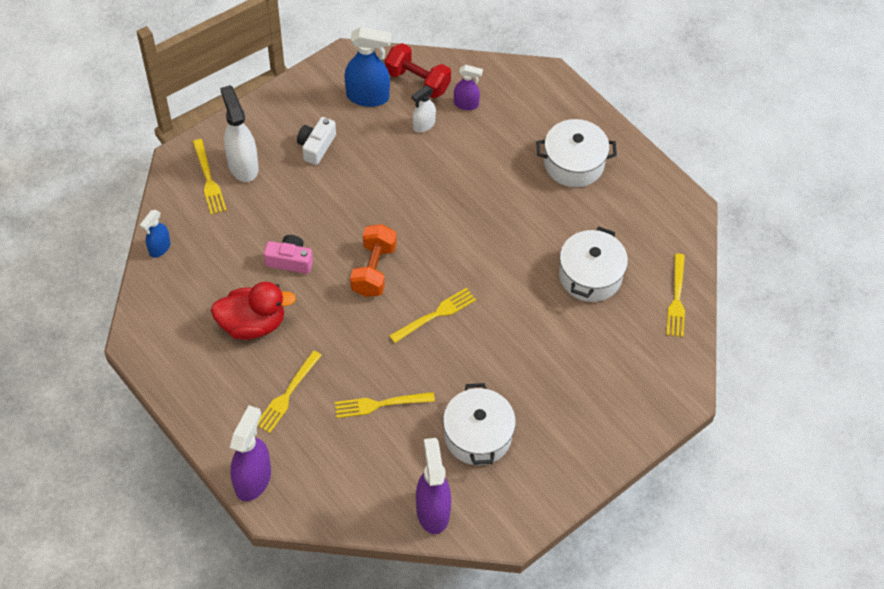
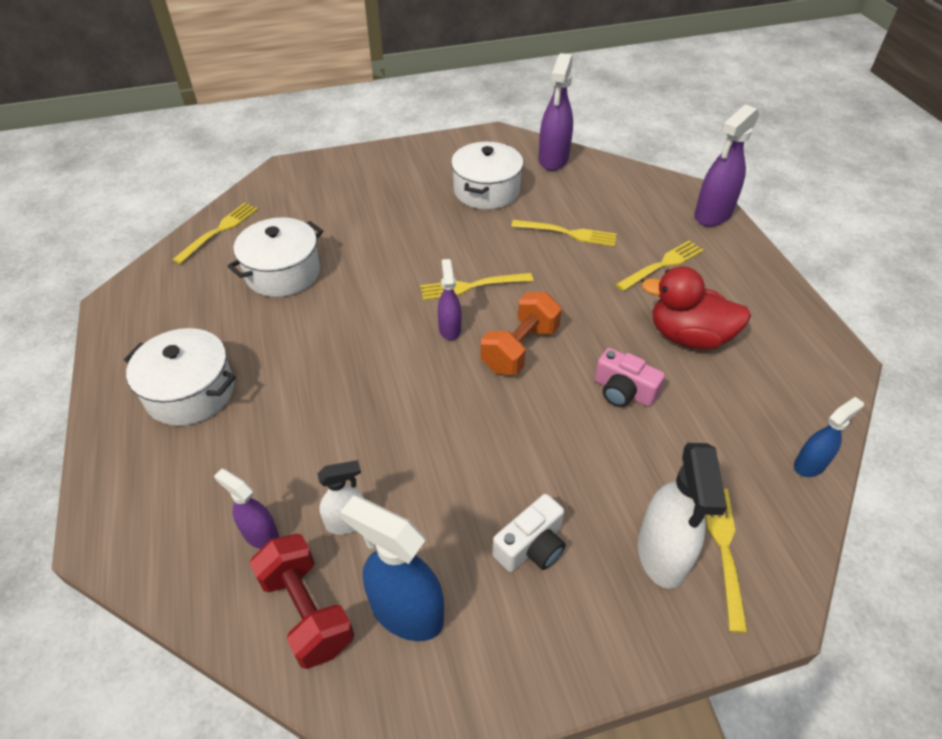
camera: 155 degrees left, 10 degrees down
(432, 269) = (450, 329): none -> purple spray bottle

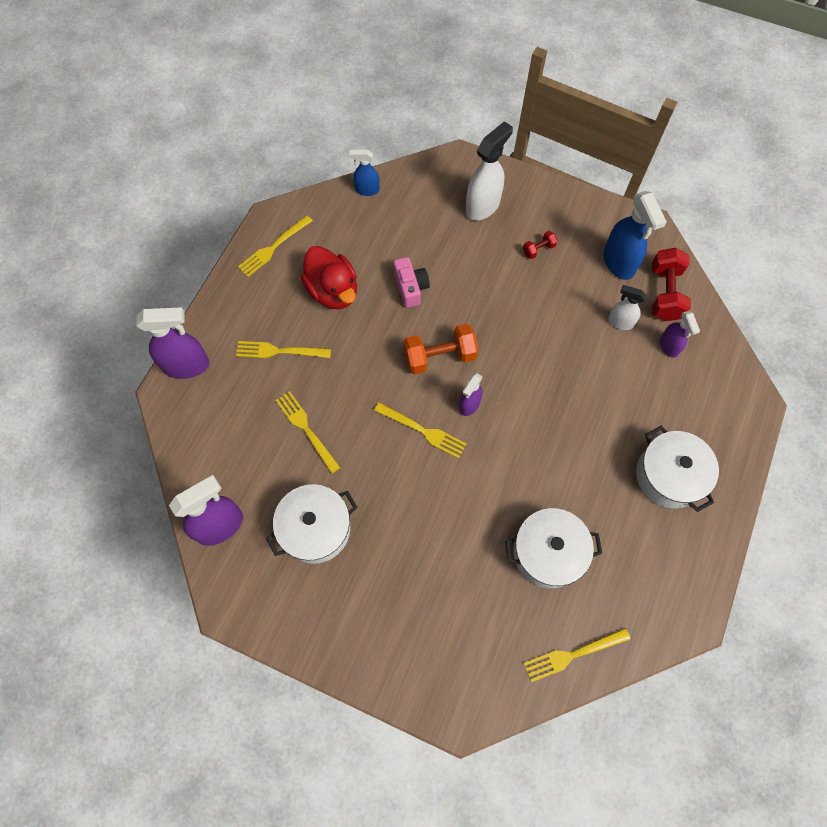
camera: 140 degrees left, 20 degrees up
(531, 546) = (538, 249): white camera -> red dumbbell
(724, 549) = (453, 189): yellow fork -> yellow fork (273, 247)

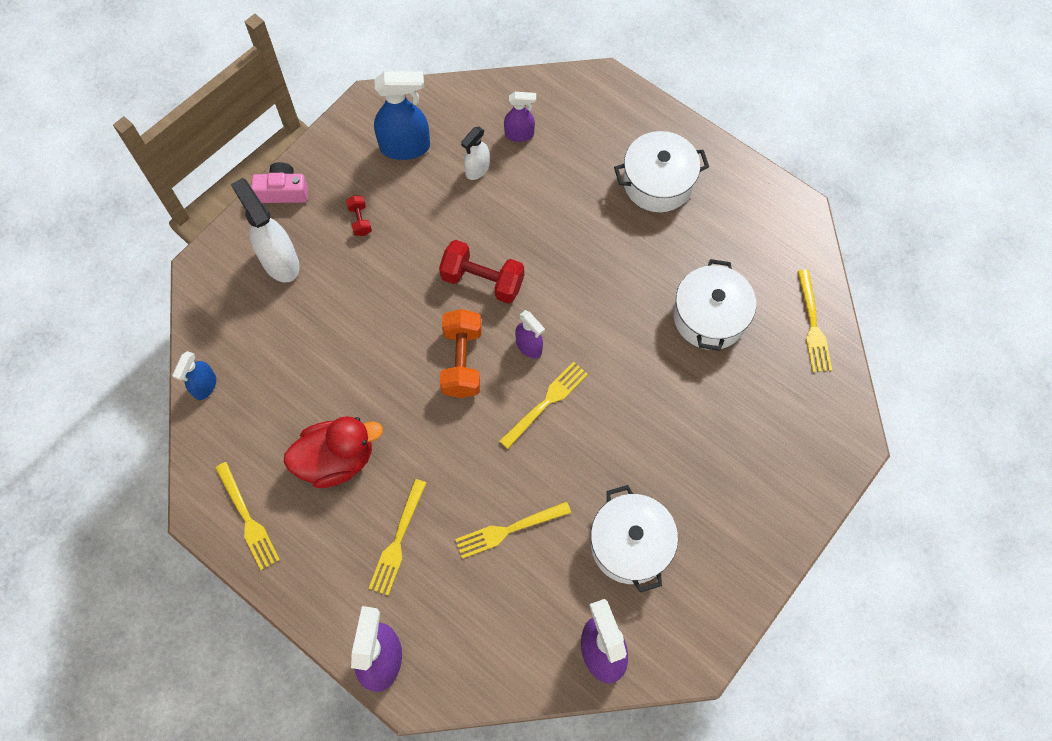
camera: 75 degrees left, 0 degrees up
(410, 287) = (362, 370): pink camera -> pink camera (283, 191)
(664, 293) = (457, 117): red dumbbell -> red dumbbell (482, 281)

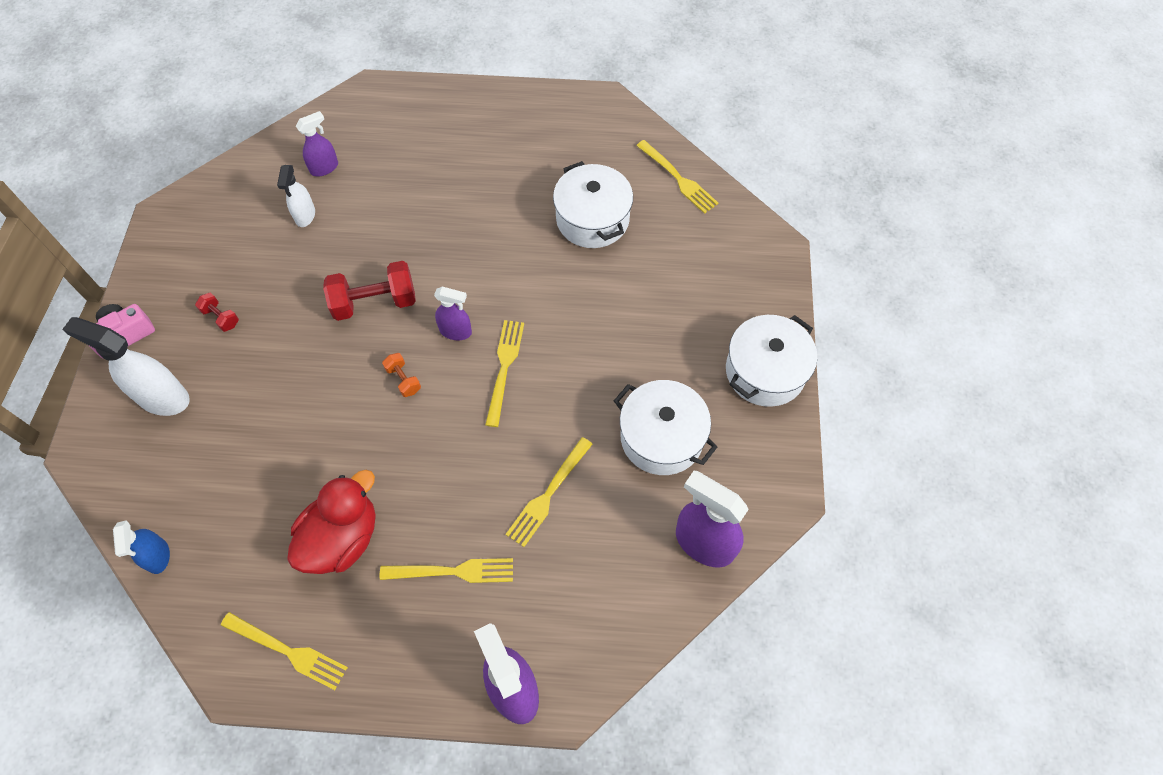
camera: 35 degrees left, 5 degrees down
(398, 540) = (453, 571): yellow fork -> yellow fork turned 75 degrees counterclockwise
(405, 147) = (223, 233): blue spray bottle -> none
(462, 361) = (403, 380): orange dumbbell -> orange dumbbell, size x0.49
(658, 182) = (474, 142): white pot -> white pot (765, 371)

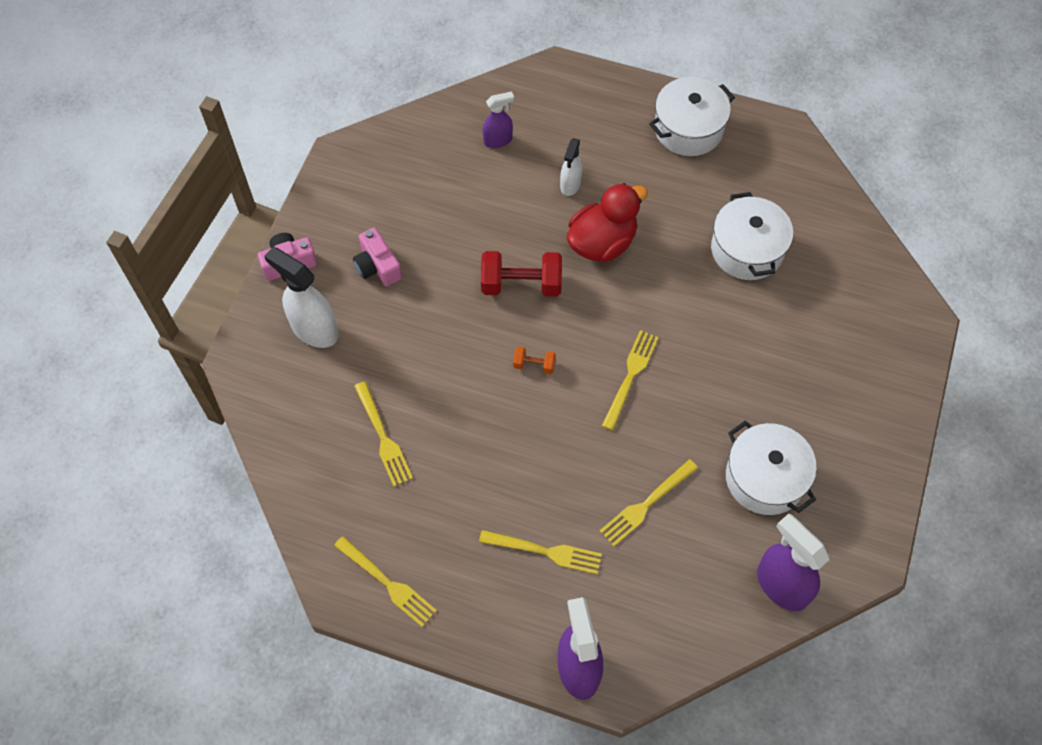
camera: 15 degrees right, 0 degrees up
(158, 556) = (289, 472): blue spray bottle -> none
(221, 317) = (377, 266): red dumbbell -> pink camera
(305, 216) = (471, 184): white spray bottle -> white spray bottle (570, 185)
(342, 538) = (452, 497): red duck -> red duck (602, 243)
(403, 380) = (534, 365): orange dumbbell -> orange dumbbell turned 60 degrees counterclockwise
(456, 331) = (592, 330): purple spray bottle -> none
(678, 178) = (842, 227): yellow fork -> yellow fork (383, 437)
(765, 371) = (881, 440): white pot -> white pot (688, 129)

